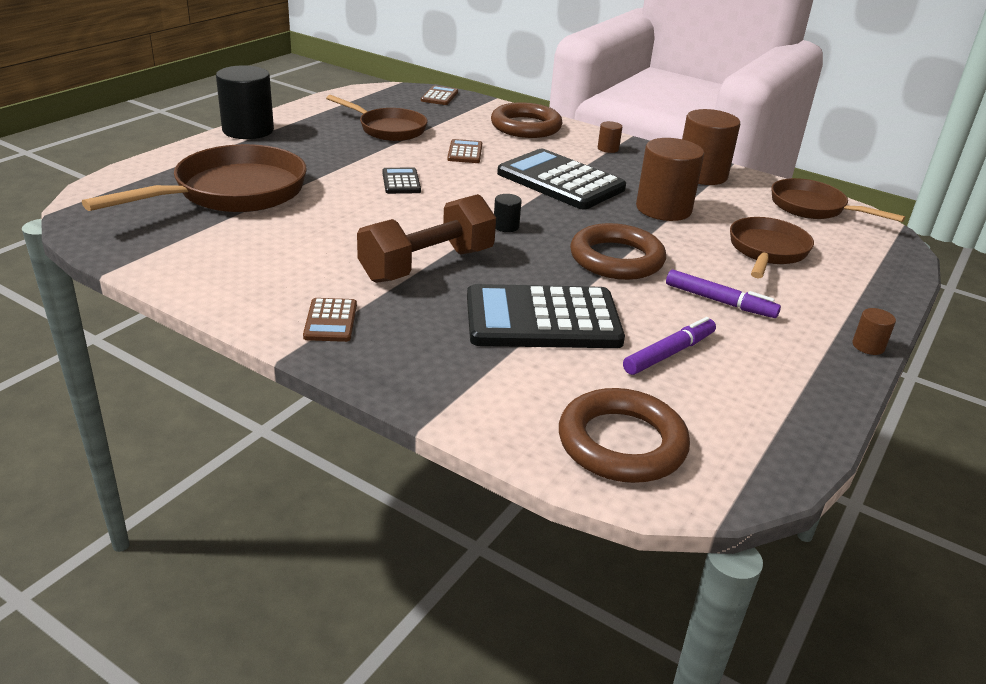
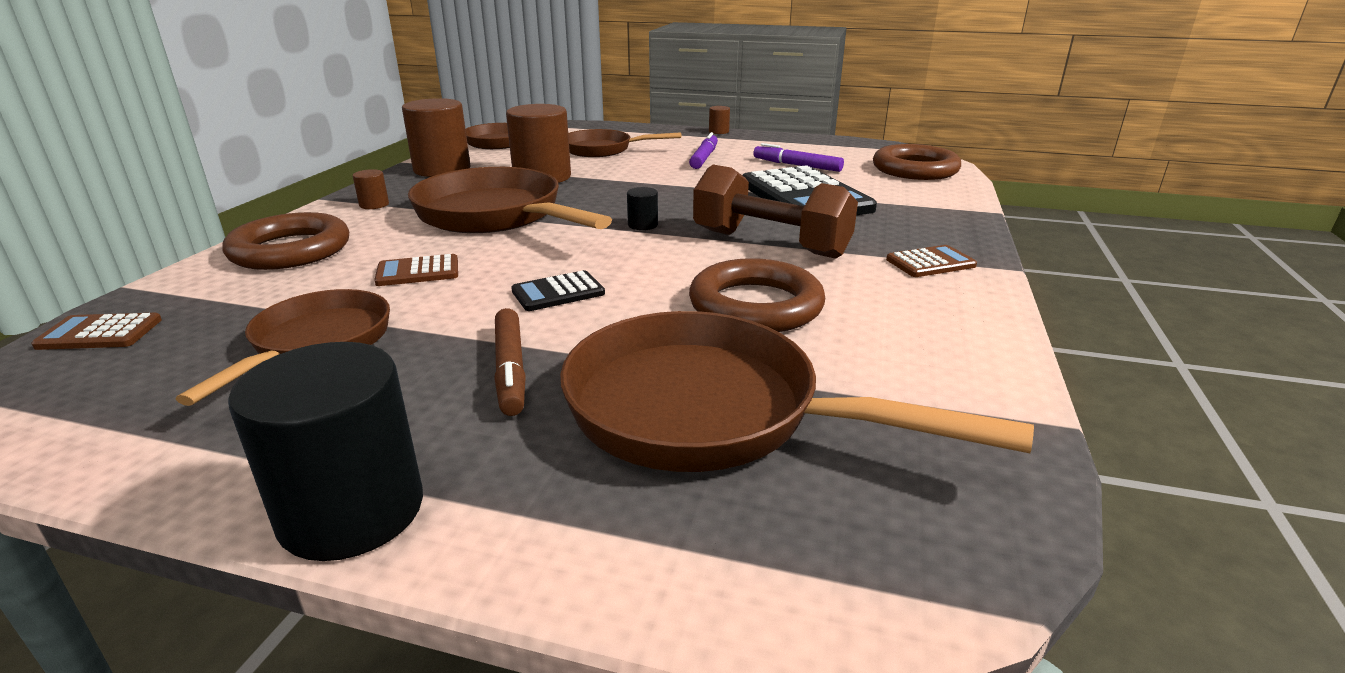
camera: 105 degrees left, 5 degrees down
(320, 161) = (510, 369): none -> brown marker
(560, 181) = (496, 216): black calculator -> brown pan
(616, 259) = (668, 185): brown ring -> brown ring (755, 306)

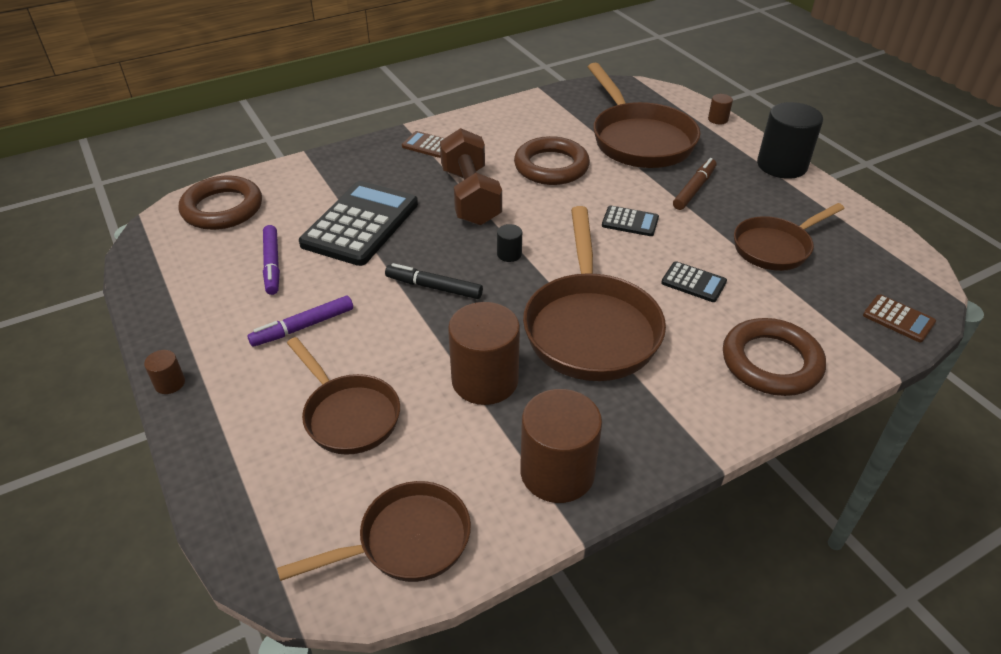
camera: 135 degrees left, 15 degrees up
(374, 205) = (675, 413): brown cylinder -> brown cylinder (718, 119)
(418, 272) = (693, 282): brown calculator -> black calculator
(663, 192) = (434, 287): none -> black marker

